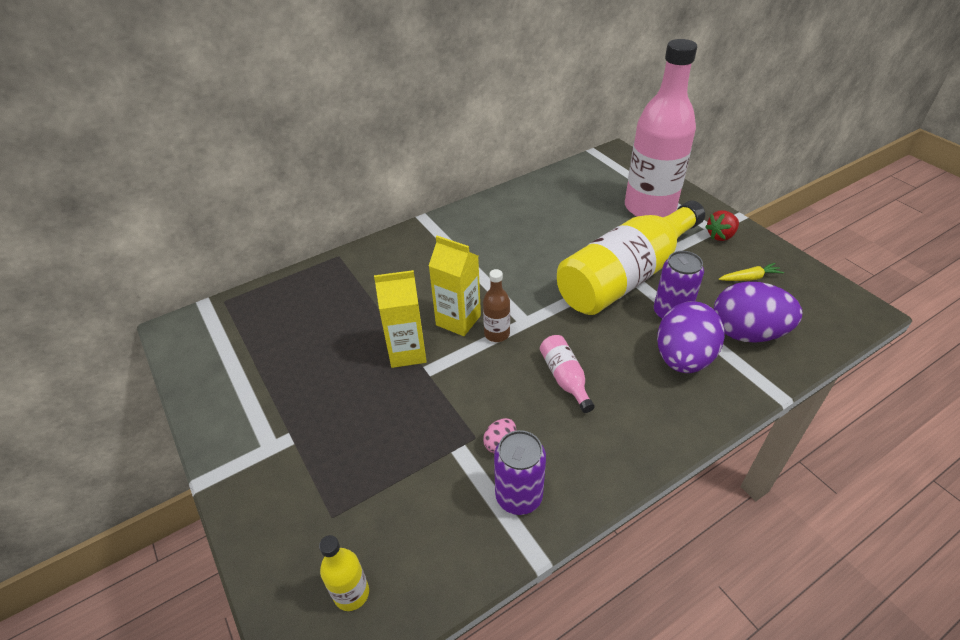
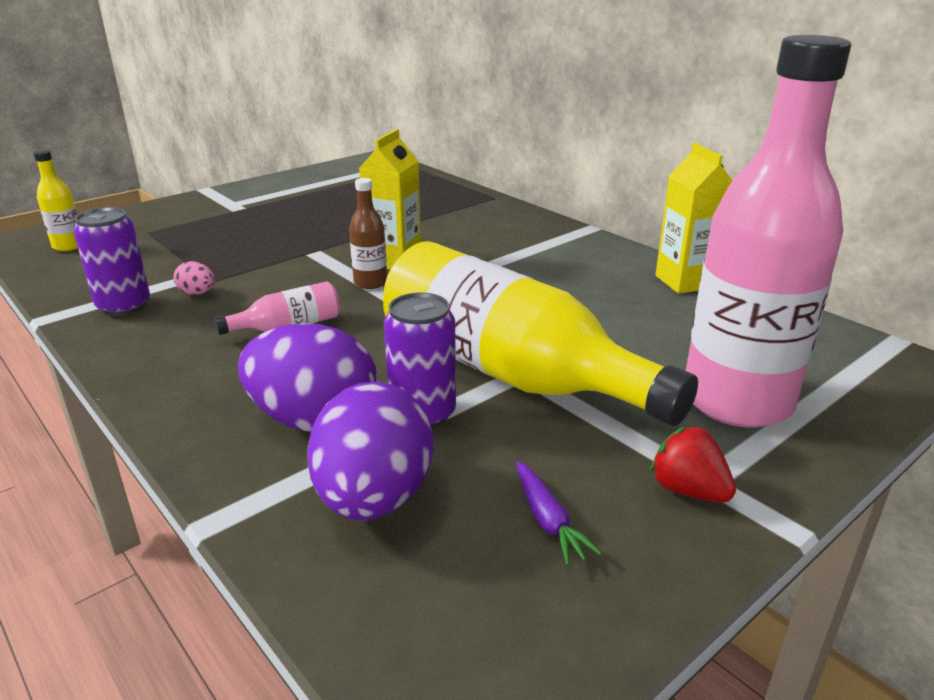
camera: 80 degrees right, 15 degrees down
(407, 352) = (341, 241): yellow carton -> yellow carton (685, 282)
(749, 278) = (548, 520): yellow carrot -> purple carrot

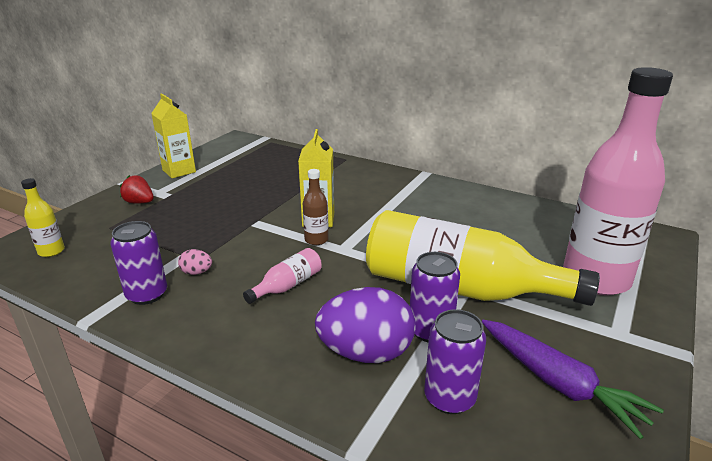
camera: 20 degrees left, 0 degrees up
(374, 498) = (449, 398): purple egg -> purple can
(548, 520) = (559, 383): purple carrot -> purple carrot, size x1.97
(685, 282) = (509, 203): yellow carton -> yellow carton (179, 171)
(688, 490) = (614, 343): red strawberry -> red strawberry (139, 202)

